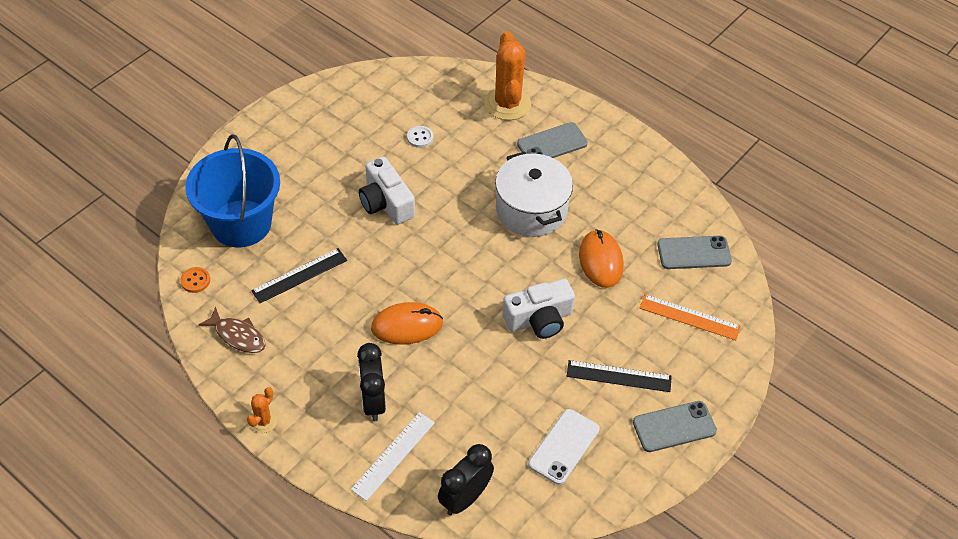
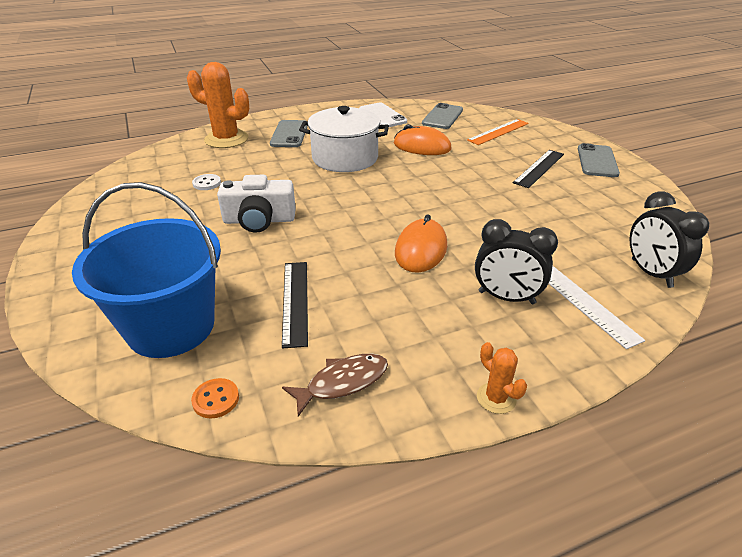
camera: 60 degrees left, 15 degrees down
(539, 319) = (461, 184): white camera -> none
(564, 446) = (602, 208): white phone -> white phone (382, 116)

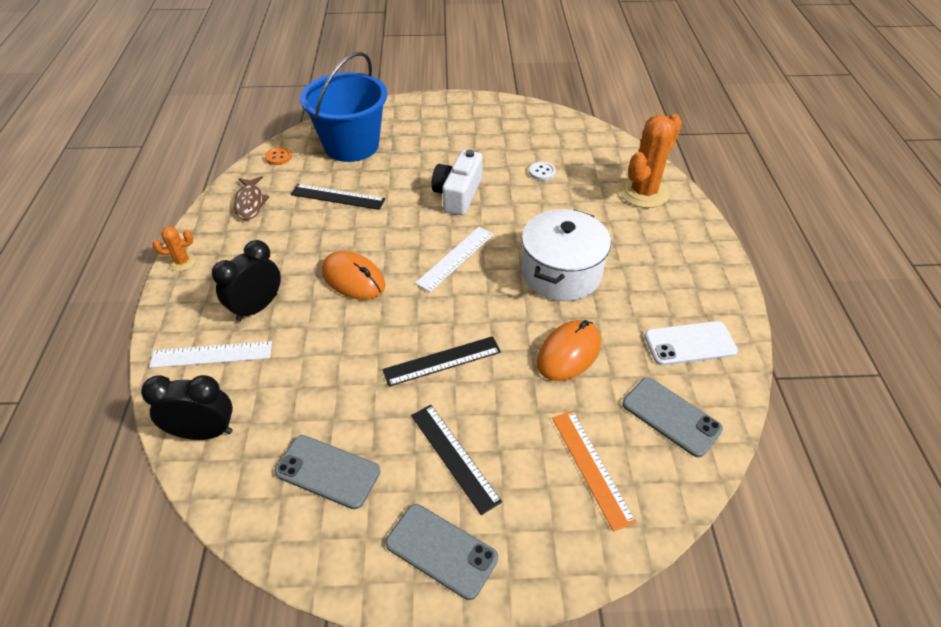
camera: 110 degrees right, 10 degrees up
(289, 134) = (645, 241): grey phone -> grey phone (328, 472)
(356, 203) = (455, 258): none -> white ruler
(471, 186) = (442, 361): none -> black ruler

